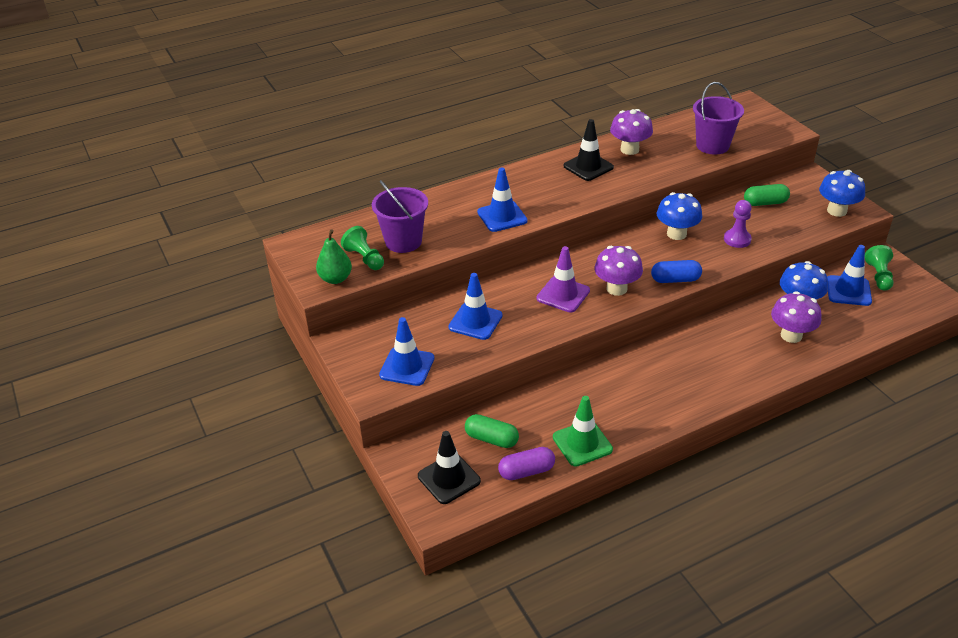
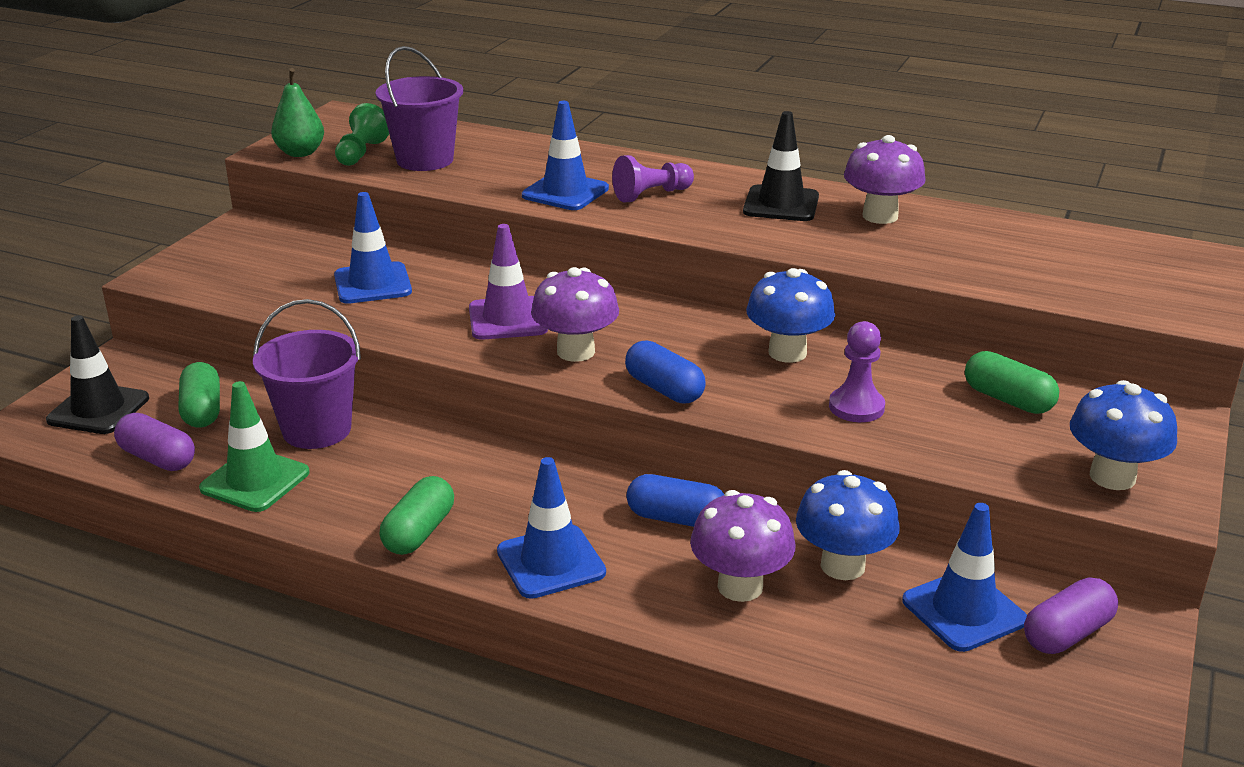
camera: 50 degrees right, 10 degrees down
(407, 367) = (231, 276): blue traffic cone -> blue traffic cone (551, 562)
(535, 194) = (651, 195): none -> purple pawn
(676, 406) = (419, 532): none -> green capsule
(712, 145) = (1014, 269): purple bucket -> purple bucket (317, 430)
(730, 329) = (676, 518): none -> blue capsule
(878, 276) = (1067, 634): green pawn -> purple capsule

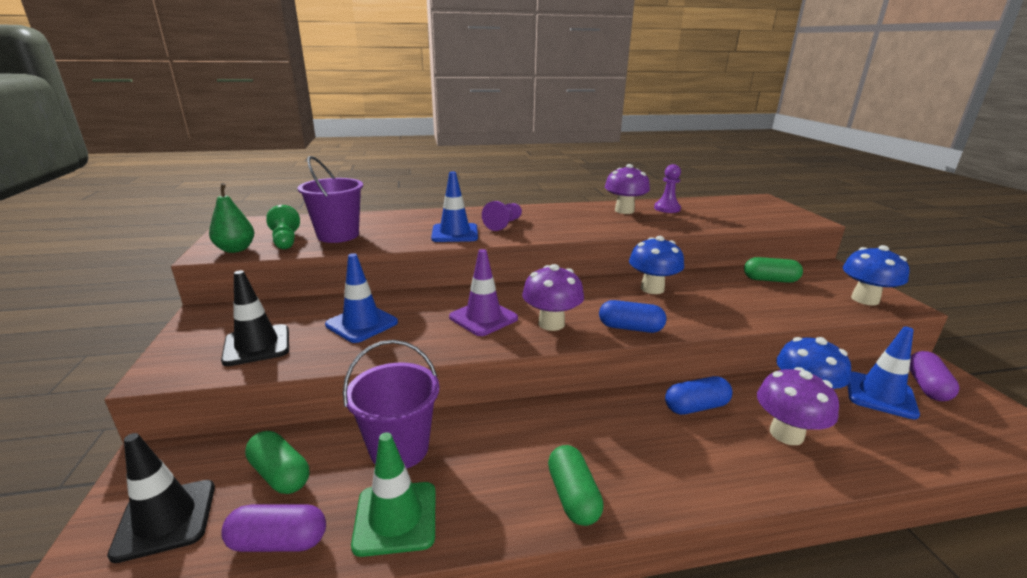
camera: 35 degrees left, 5 degrees down
(551, 562) = (679, 473): blue traffic cone -> none
(781, 204) = (573, 215): black traffic cone -> black traffic cone (257, 345)
(856, 407) = (726, 304): purple pawn -> purple pawn (667, 209)

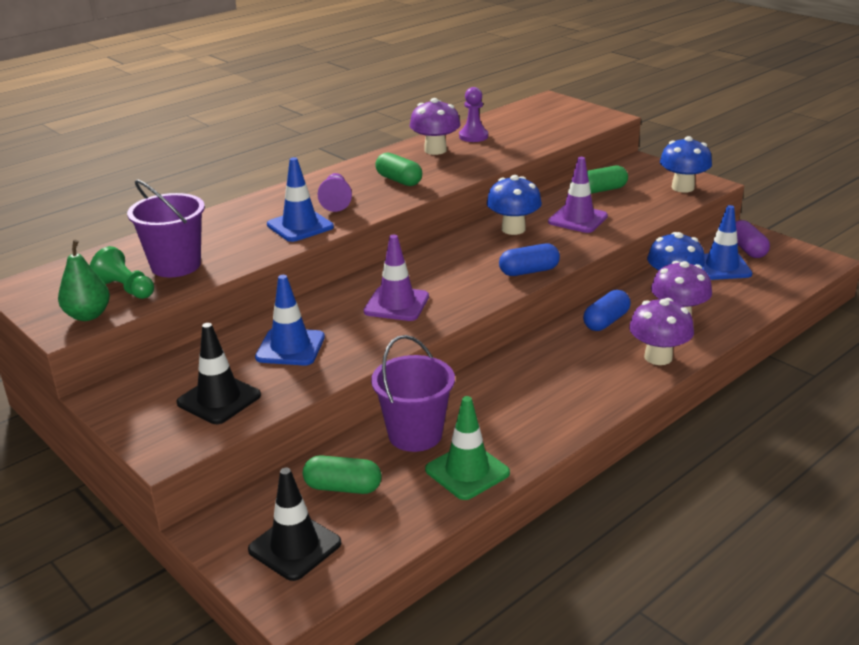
camera: 30 degrees left, 5 degrees up
(278, 541) = (402, 517): purple capsule -> none
(551, 323) = (461, 289): purple mushroom -> purple mushroom (658, 357)
(573, 496) = (572, 410): green capsule -> green capsule (399, 180)
(723, 297) = (577, 219): none -> purple traffic cone

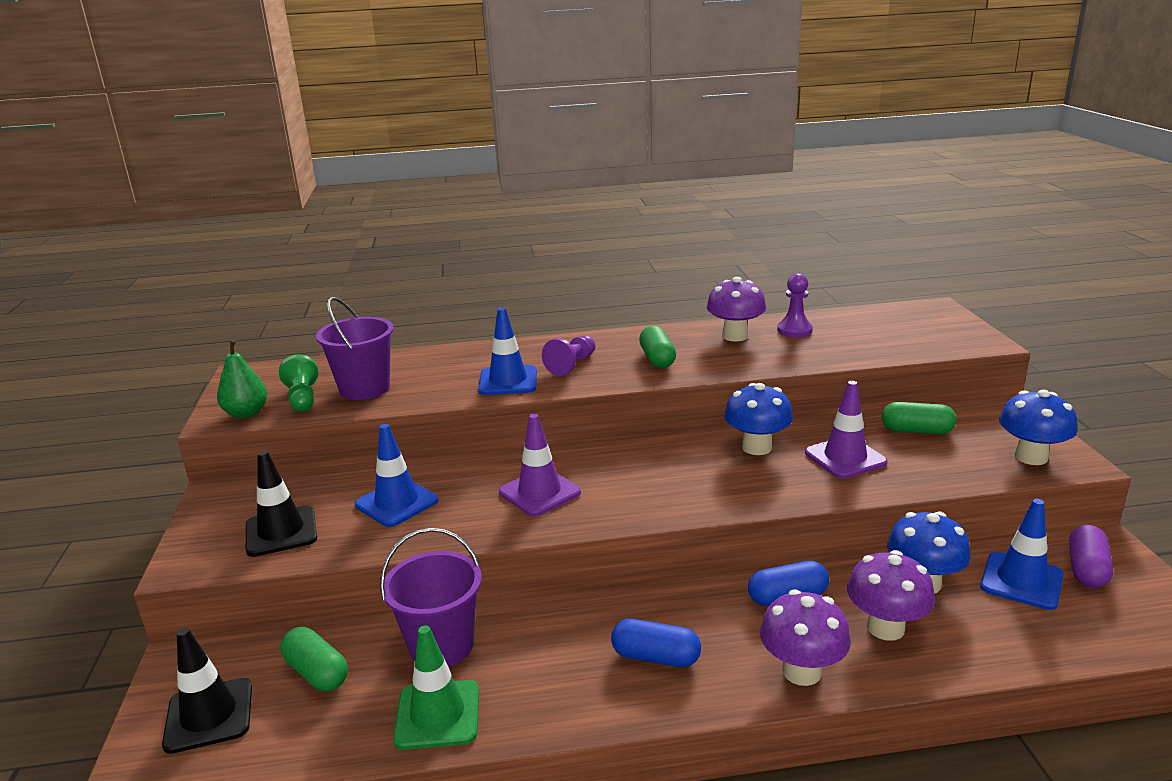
camera: 35 degrees right, 5 degrees down
(529, 271) = (715, 502): blue capsule -> blue capsule (656, 657)

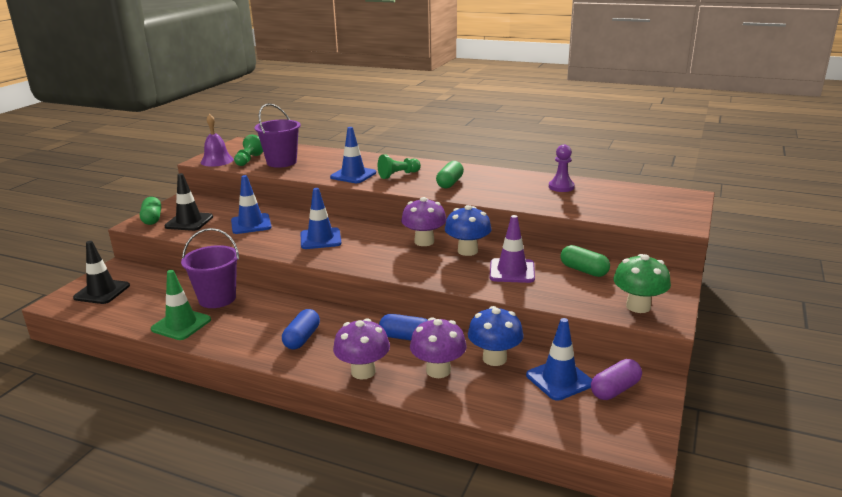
camera: 30 degrees right, 0 degrees up
(246, 413) = (217, 161): green pear -> purple bell
(317, 673) = (157, 291): green capsule -> green capsule (152, 219)
(539, 492) = (320, 239): purple traffic cone -> blue traffic cone
(571, 365) = (398, 175): purple pawn -> green pawn
(656, 657) = (302, 338): blue capsule -> blue capsule turned 60 degrees clockwise
(735, 336) = (517, 182): purple mushroom -> purple mushroom (424, 242)
(1031, 457) = (638, 306): blue mushroom -> green mushroom

